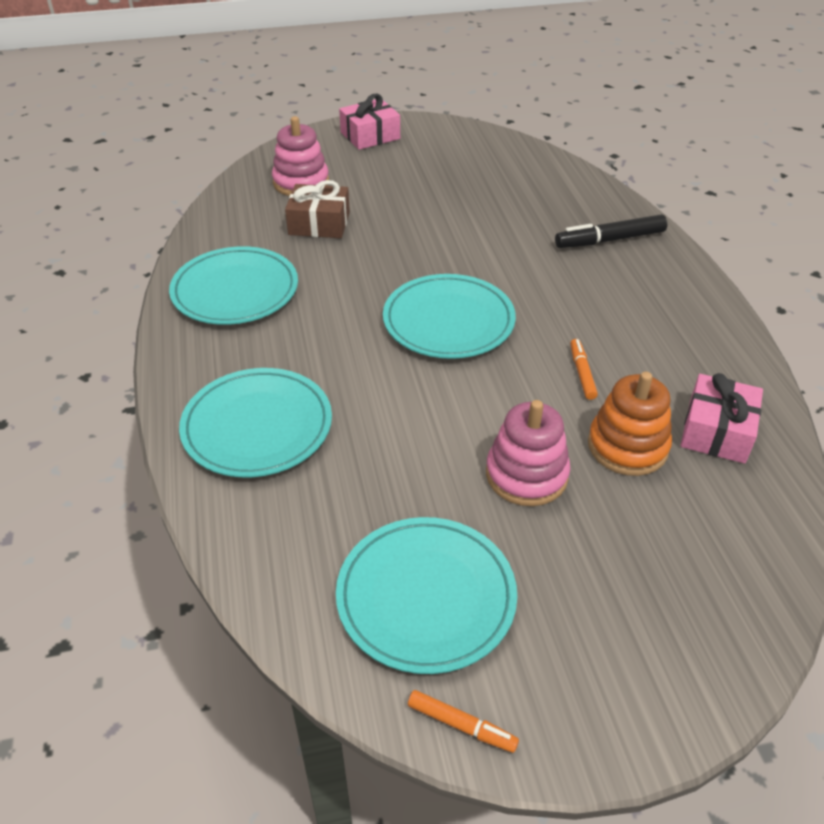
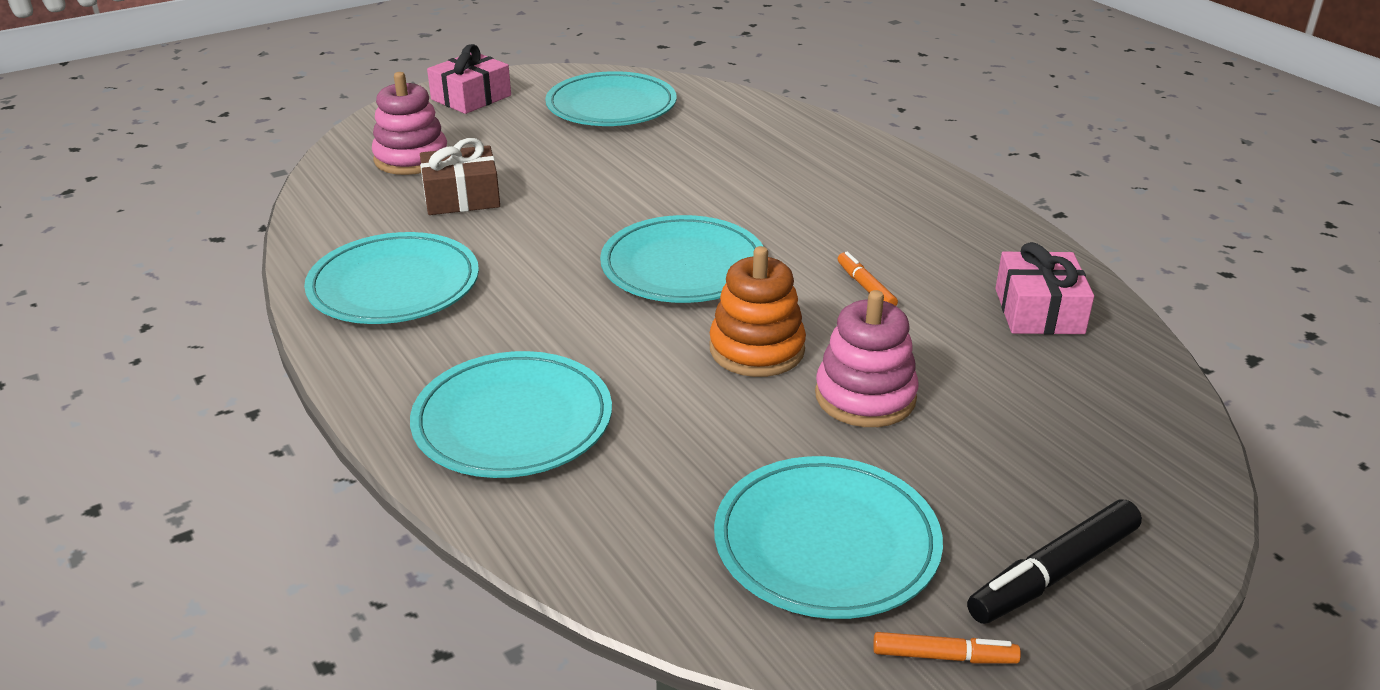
camera: 20 degrees left, 10 degrees down
(470, 162) = (611, 106): none -> turquoise plate
(610, 240) = (818, 156): black marker -> black marker (1054, 573)
(627, 446) = (956, 345): orange stacking toy -> orange stacking toy (757, 349)

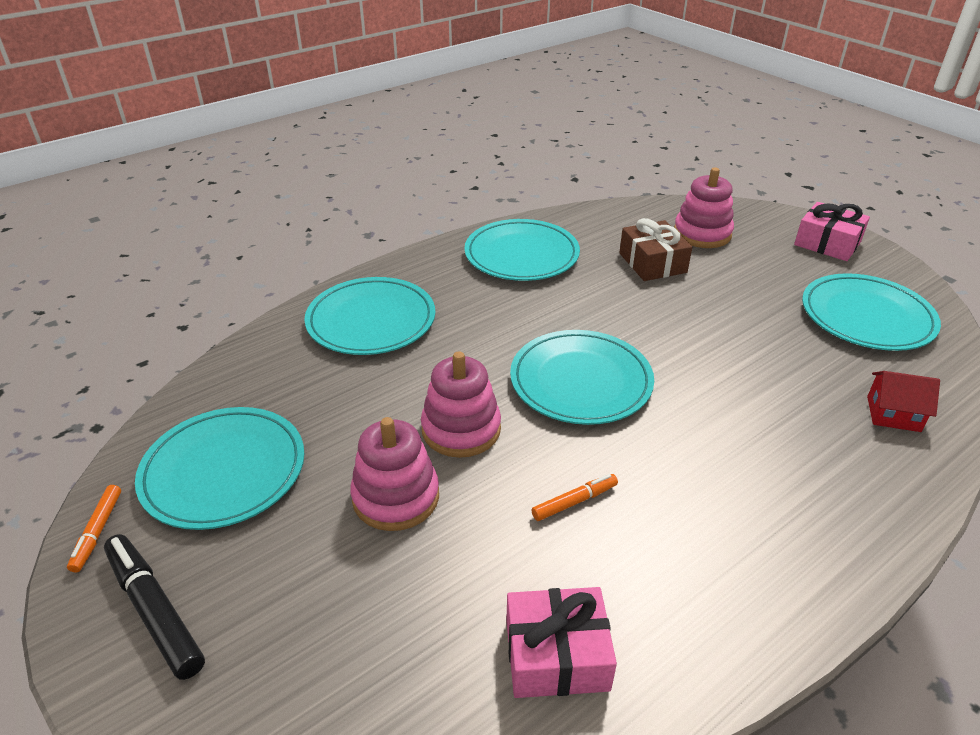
camera: 85 degrees right, 5 degrees up
(753, 124) = (893, 414): none -> red house
(757, 349) = (461, 429): orange stacking toy -> pink stacking toy

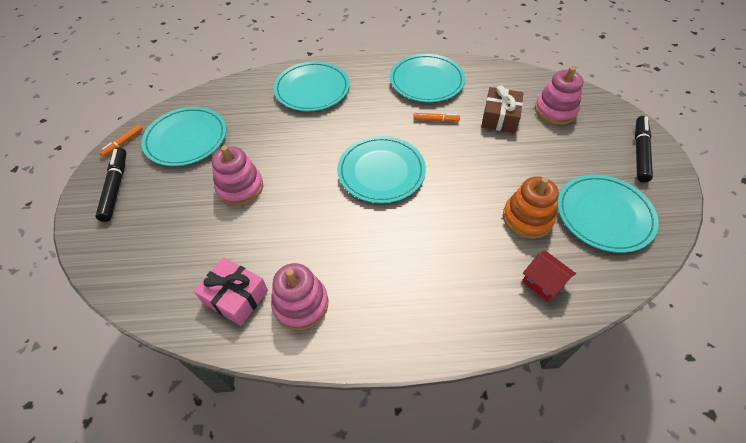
camera: 35 degrees right, 15 degrees up
(461, 429) = (298, 168): pink stacking toy -> pink stacking toy (301, 304)
(574, 502) = (313, 233): orange marker -> orange marker (435, 120)
(801, 355) = (527, 218): none -> orange stacking toy
(827, 243) = (639, 153): pink gift -> black marker

